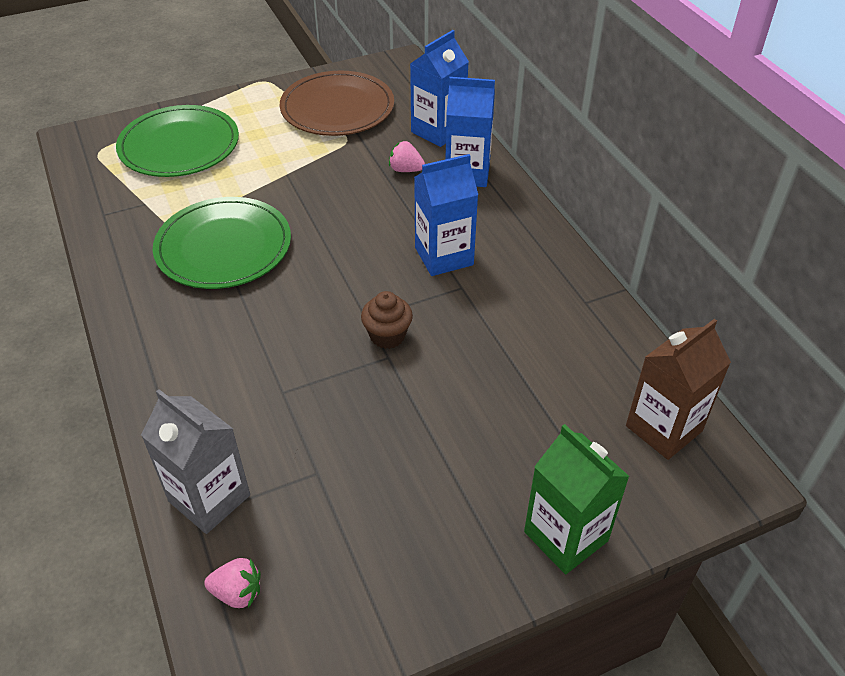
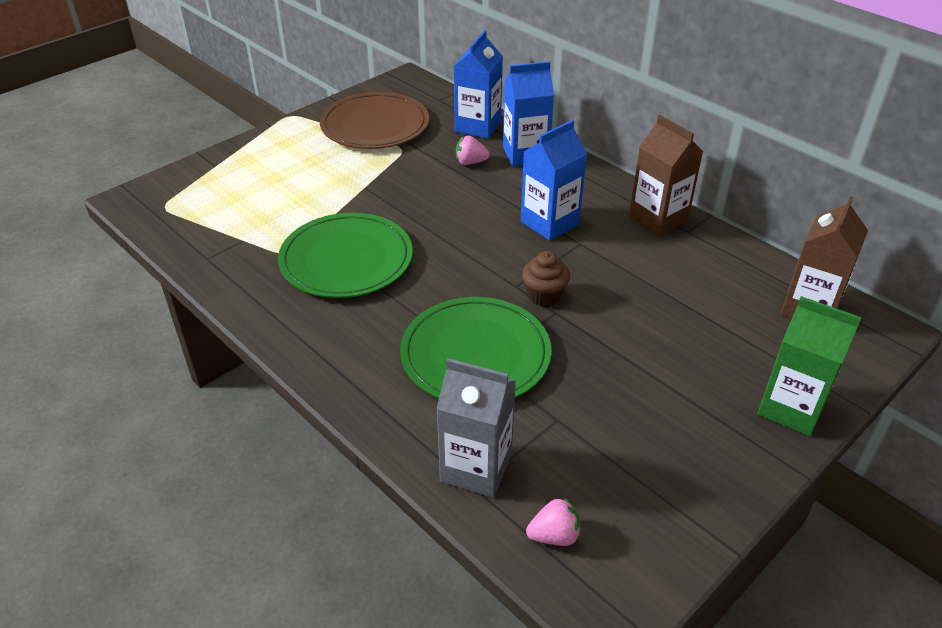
camera: 20 degrees left, 5 degrees down
(179, 145) = (244, 184): green plate -> green plate (475, 354)
(561, 280) = (658, 219): none -> brown carton

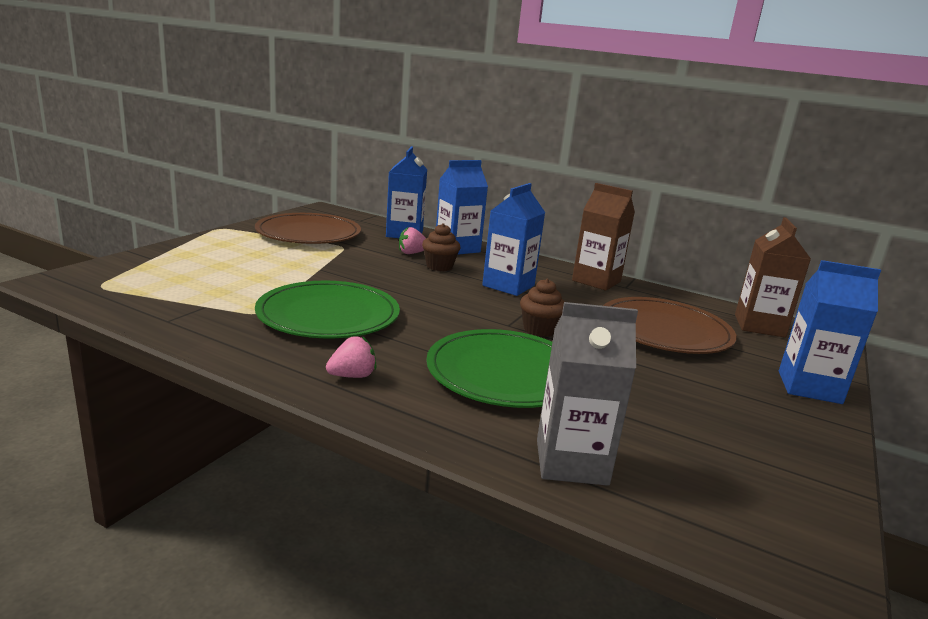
camera: 20 degrees left, 20 degrees down
(489, 187) = (439, 266): none -> brown cupcake
(554, 536) = (698, 511): pink strawberry -> pink strawberry (352, 376)
(685, 307) = (665, 330): none -> brown plate
(791, 408) = (809, 387): green carton -> blue carton

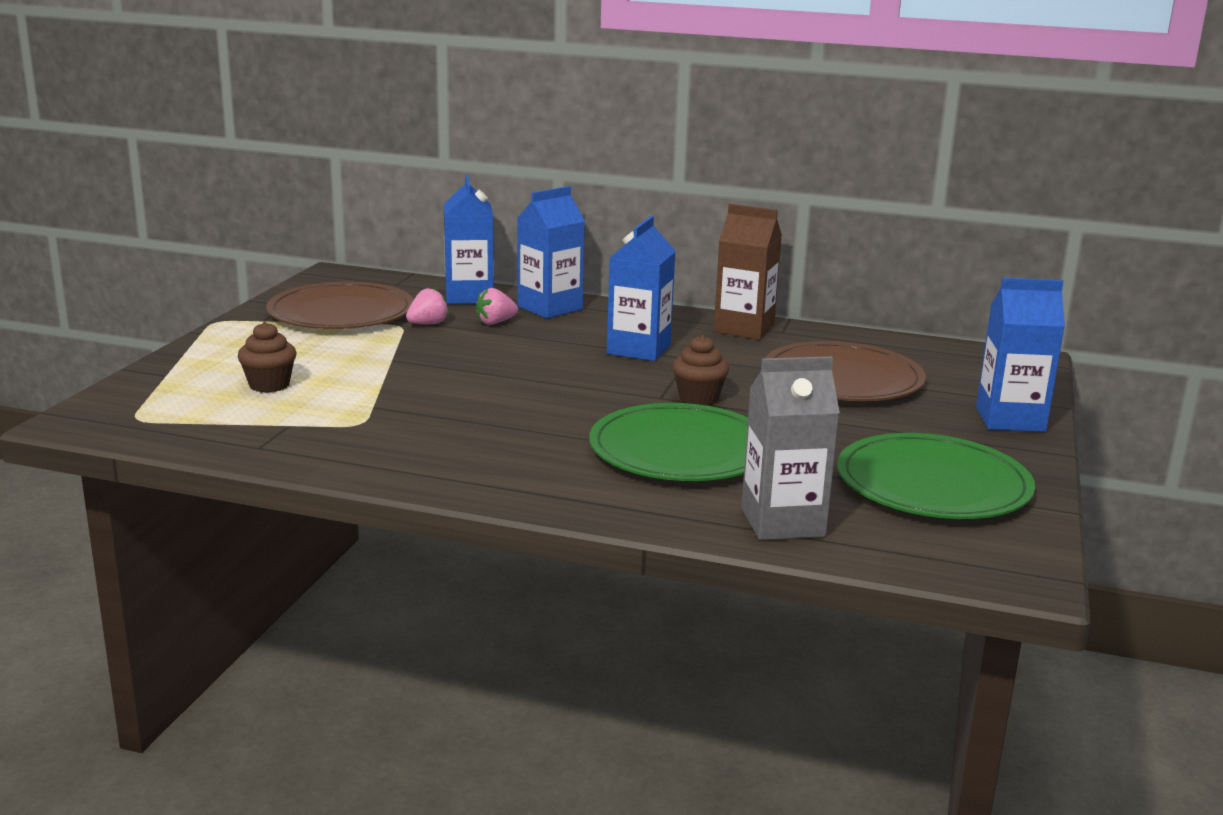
camera: 10 degrees left, 0 degrees up
(328, 315) = (443, 415): green plate -> green plate (933, 484)
(352, 376) = (516, 476): pink strawberry -> pink strawberry (428, 324)
(439, 266) = (540, 336): brown cupcake -> brown cupcake (269, 385)
(759, 326) = (949, 359): brown carton -> none

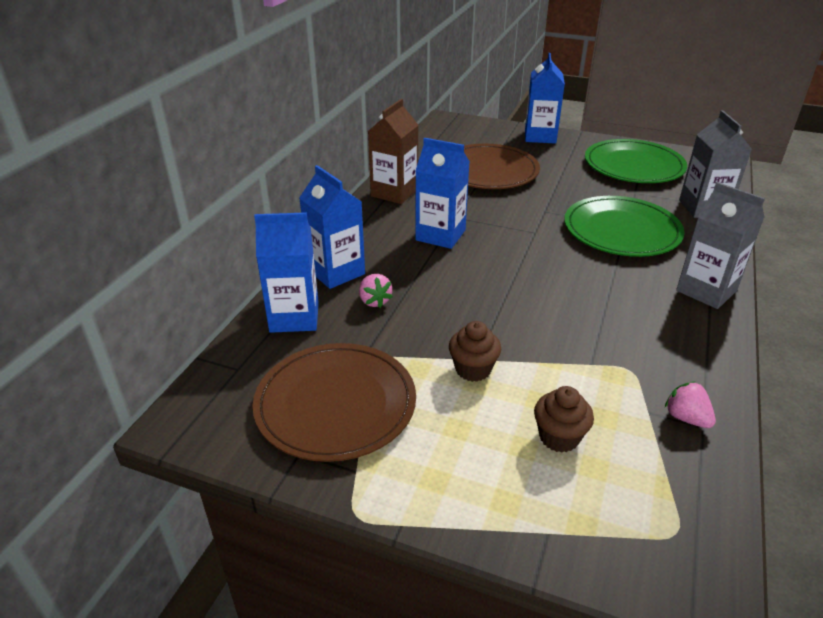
camera: 85 degrees left, 15 degrees up
(428, 324) = (376, 341): pink strawberry -> pink strawberry (686, 418)
(518, 486) = (706, 291): none -> grey carton
(698, 398) = (533, 218): brown cupcake -> brown cupcake (473, 369)

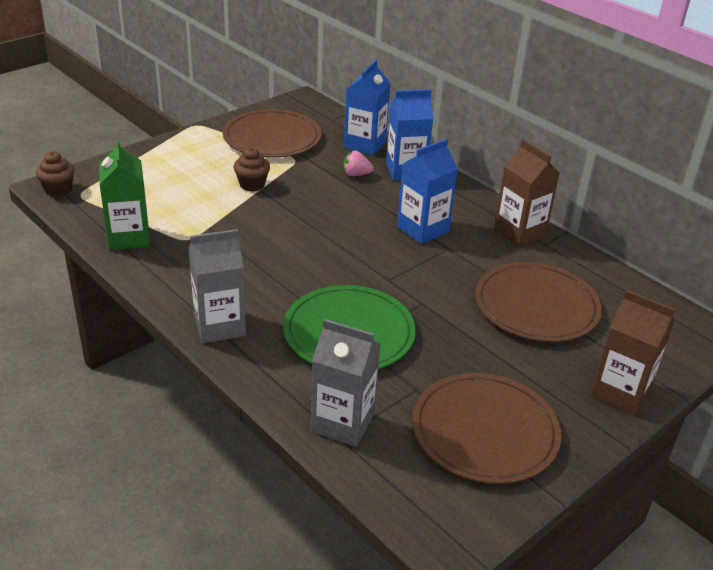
camera: 115 degrees right, 0 degrees up
(540, 136) = (620, 392): blue carton -> brown carton
(559, 437) = (171, 190): brown cupcake -> brown cupcake (58, 190)
(633, 165) = (485, 431): green plate -> brown plate
(686, 418) = (129, 237): pink strawberry -> green carton

